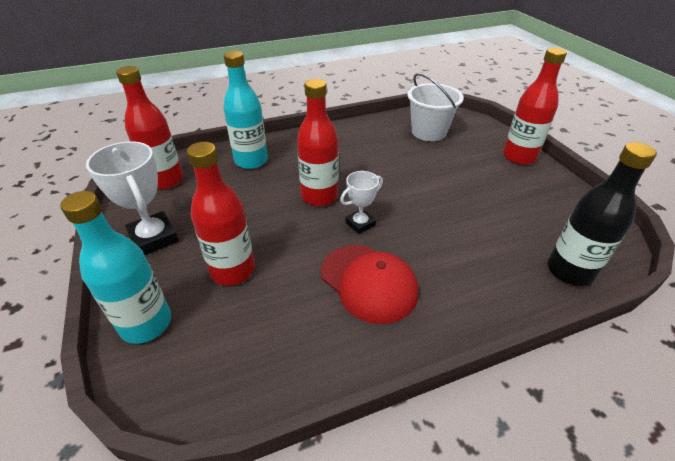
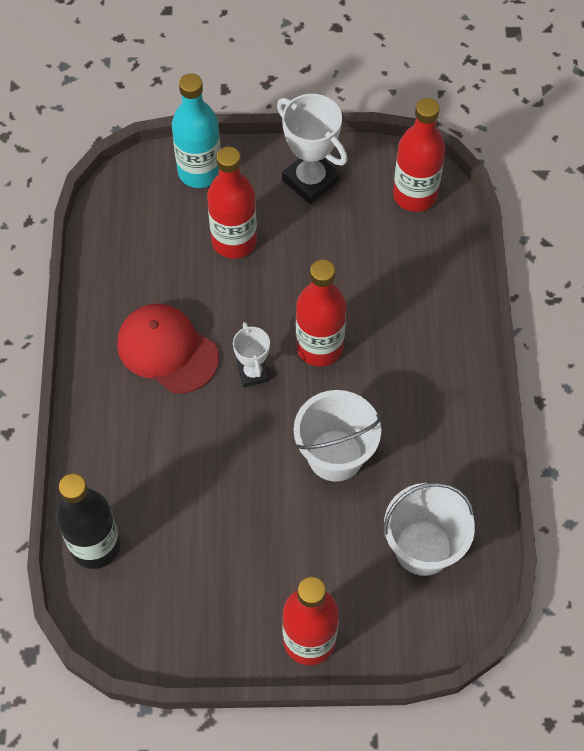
camera: 110 degrees right, 20 degrees up
(154, 238) = (310, 180): white trophy -> white trophy turned 60 degrees clockwise
(251, 161) = (426, 290): turquoise bottle -> none
(368, 282) = (167, 350): red cap -> red cap turned 60 degrees clockwise
(397, 172) = (335, 455): none -> white bucket

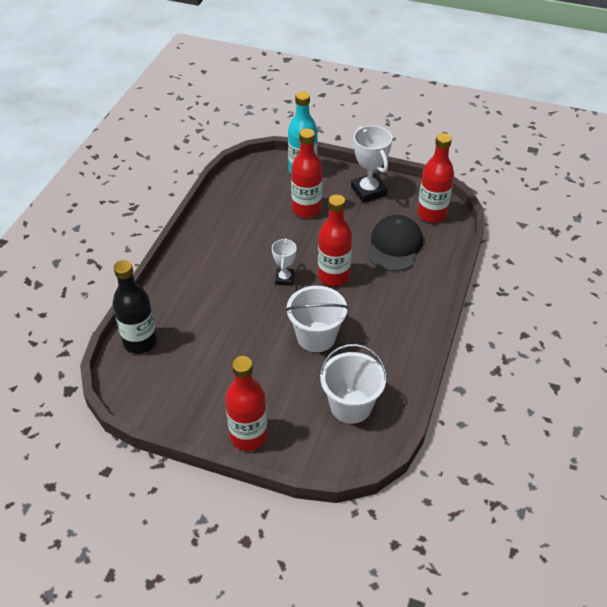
camera: 20 degrees right, 15 degrees down
(167, 350) = (238, 253): red cap -> none
(384, 268) = (395, 246): none -> black cap

